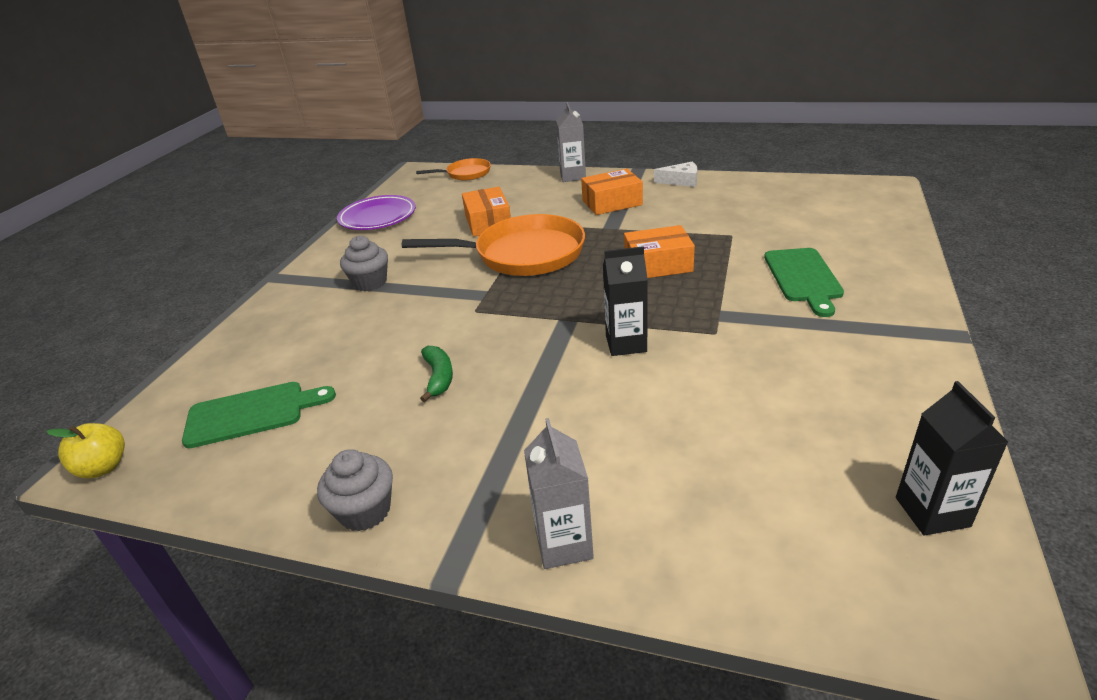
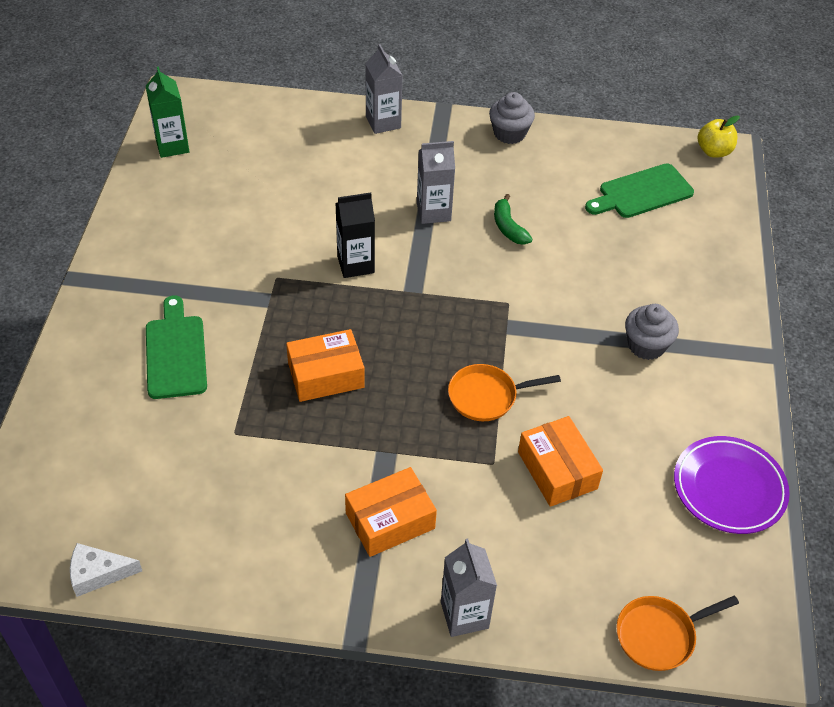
camera: 165 degrees right, 15 degrees up
(522, 254) = (487, 396): orange pan -> orange pan, size x0.52
(522, 396) = (433, 212): none -> grey carton
(681, 181) = (285, 588): white cheese -> white cheese (98, 573)
(932, 512) = (172, 146): black carton -> green carton

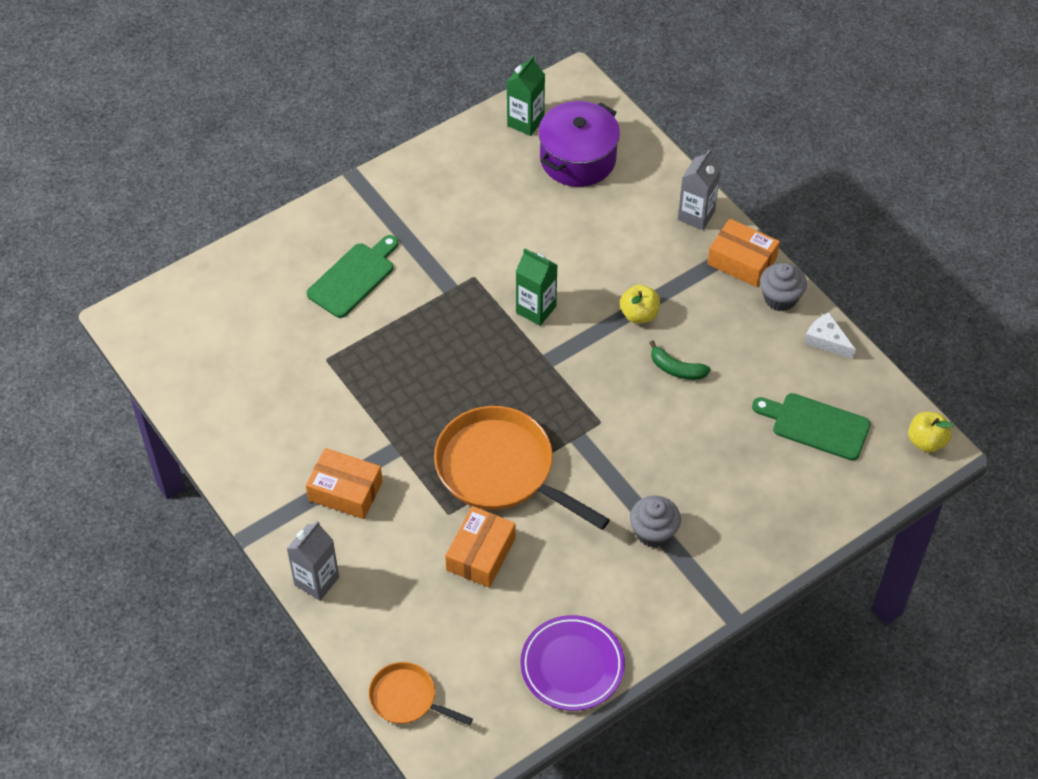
camera: 50 degrees right, 5 degrees up
(98, 573) = (163, 377): white cheese -> white cheese (826, 340)
(247, 143) = (577, 158): none -> purple pot
(326, 375) = (422, 369): orange box -> orange box (742, 261)
(355, 264) = (536, 309): black carton -> green carton
(433, 212) = (639, 314): grey carton -> yellow apple
(487, 396) = (501, 470): orange pan -> orange pan, size x1.92
(508, 227) = (676, 369): green banana -> green banana turned 90 degrees counterclockwise

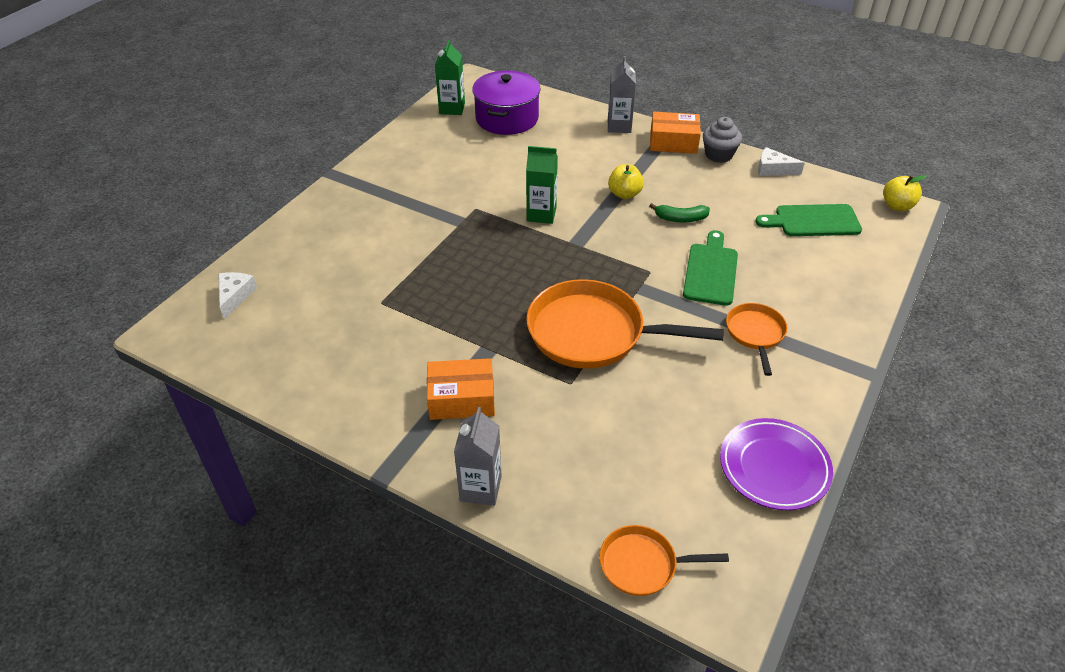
camera: 25 degrees left, 10 degrees down
(199, 301) = (235, 296): none -> white cheese
(353, 278) = (372, 238): green cutting board -> green cutting board (711, 271)
(480, 554) = (622, 405): orange box -> none
(653, 532) = (755, 334): grey cupcake -> orange pan

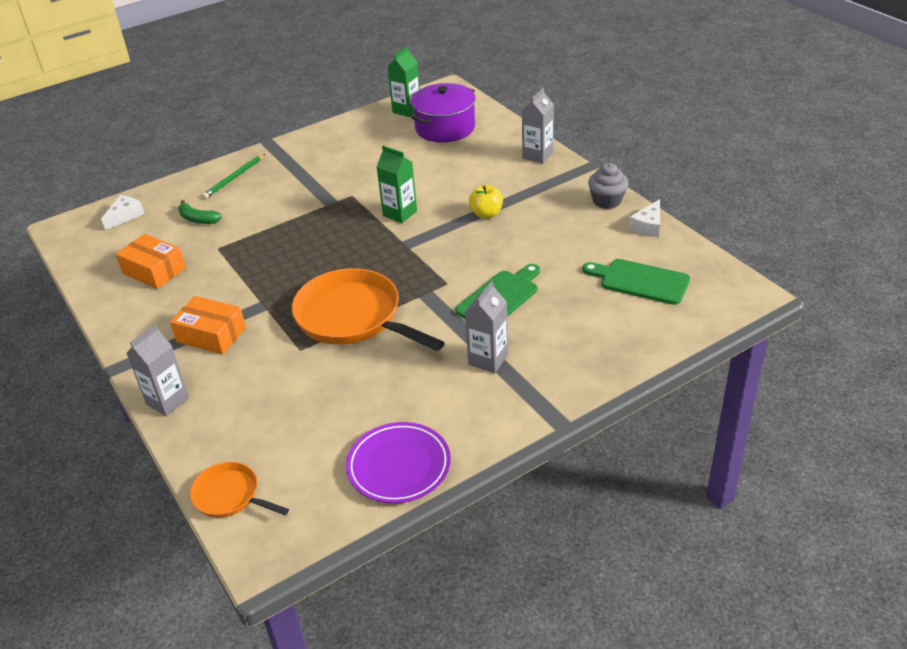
camera: 30 degrees right, 5 degrees down
(328, 221) = (234, 178): none -> green pencil
(673, 142) = (574, 180): orange box -> orange box (154, 271)
(680, 219) = (516, 247): green banana -> green banana (198, 219)
(755, 334) = (488, 359): orange pan -> grey carton
(773, 169) = (648, 226): white cheese -> white cheese turned 105 degrees counterclockwise
(897, 206) = (742, 290): yellow apple -> none

